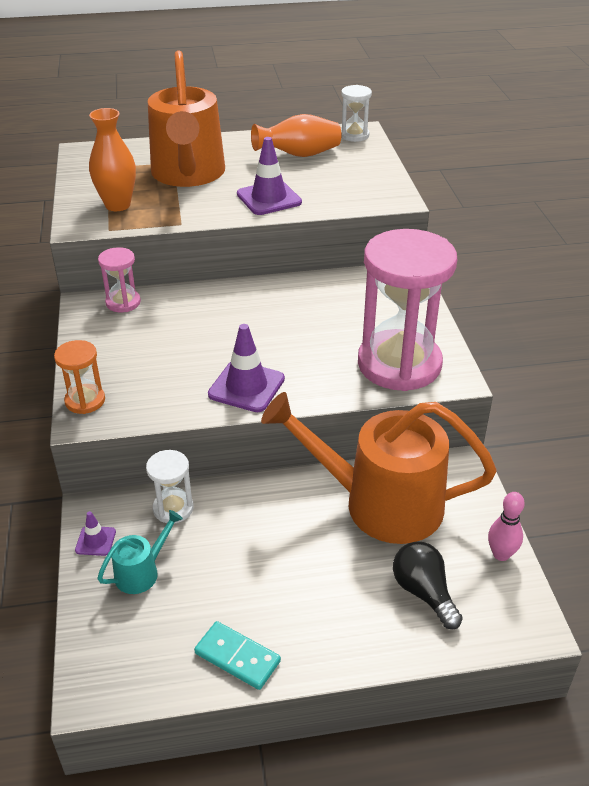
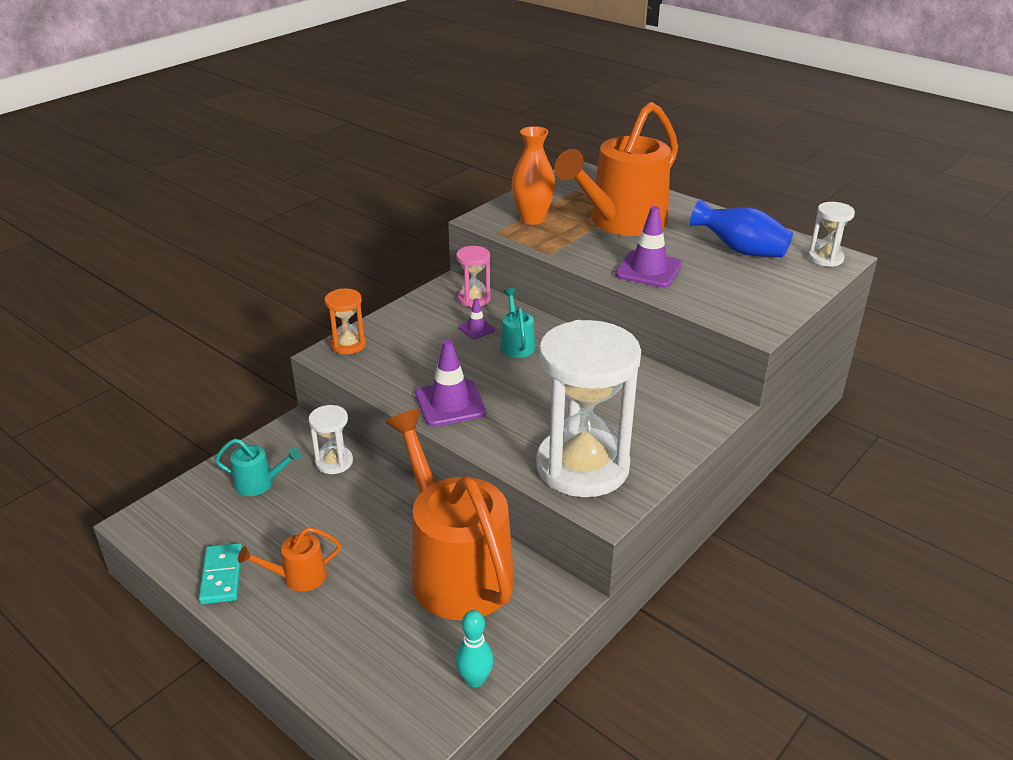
camera: 50 degrees right, 5 degrees down
(95, 541) = (268, 446): purple traffic cone -> purple traffic cone (476, 329)
(216, 315) = (516, 344): none -> turquoise watering can
(293, 604) = (298, 577): none -> orange watering can
(299, 155) = (740, 250): orange vase -> blue vase
(399, 364) = (582, 466): pink hourglass -> white hourglass
(423, 592) = (380, 649): black light bulb -> none
(501, 554) = (475, 679): pink bowling pin -> turquoise bowling pin

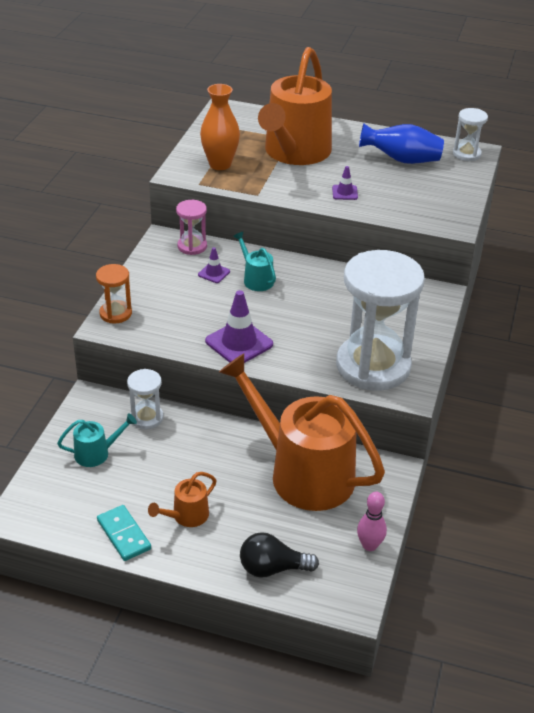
camera: 25 degrees left, 5 degrees up
(346, 667) = (272, 568): none -> black light bulb
(475, 679) = (369, 545): turquoise bowling pin -> pink bowling pin
(648, 270) = (345, 192): purple traffic cone -> purple traffic cone, size x0.52

